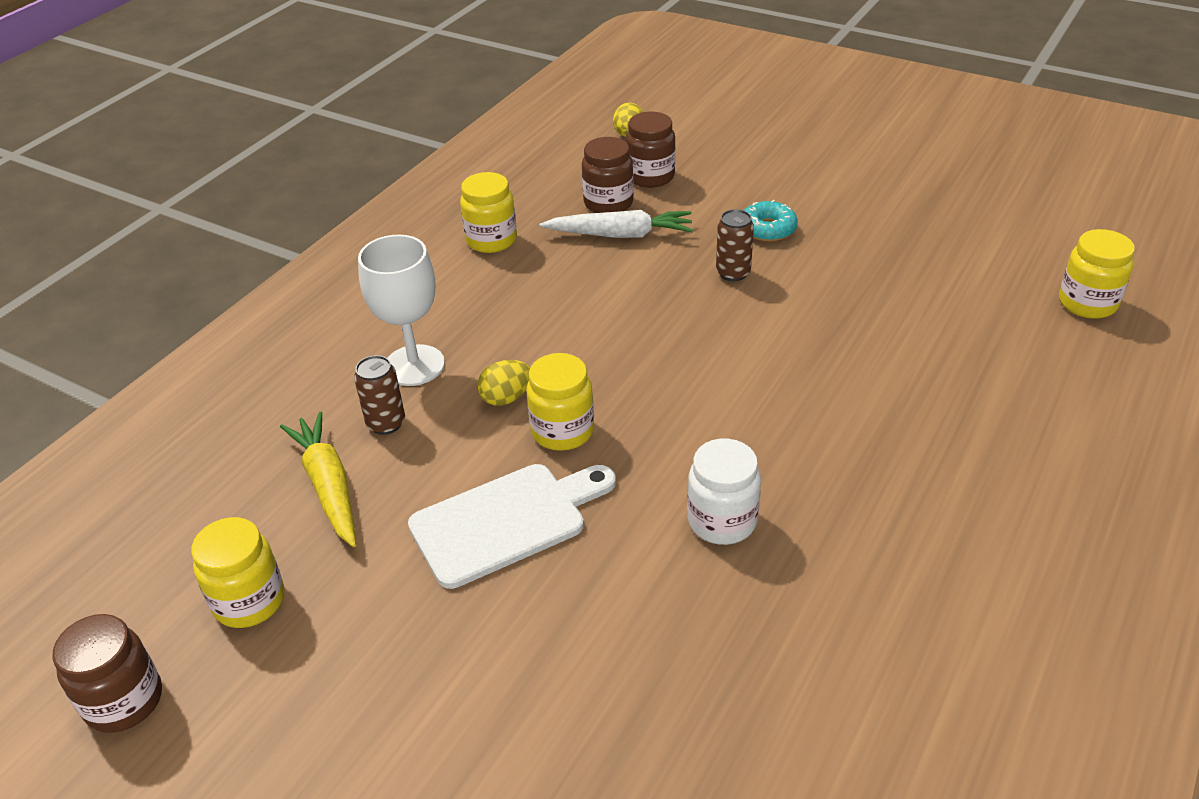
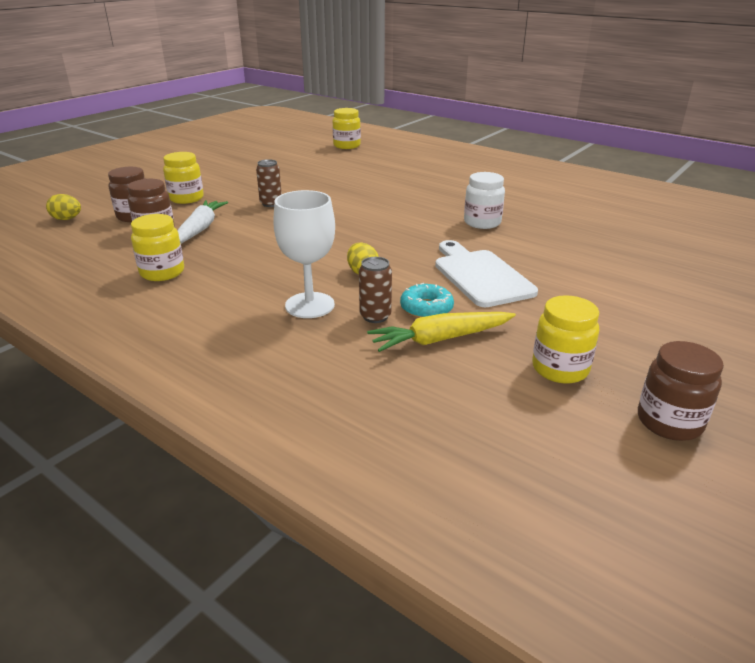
camera: 85 degrees left, 10 degrees down
(562, 431) = (402, 256): yellow jar -> yellow jar (186, 198)
(767, 229) = (233, 192): turquoise donut -> turquoise donut (426, 308)

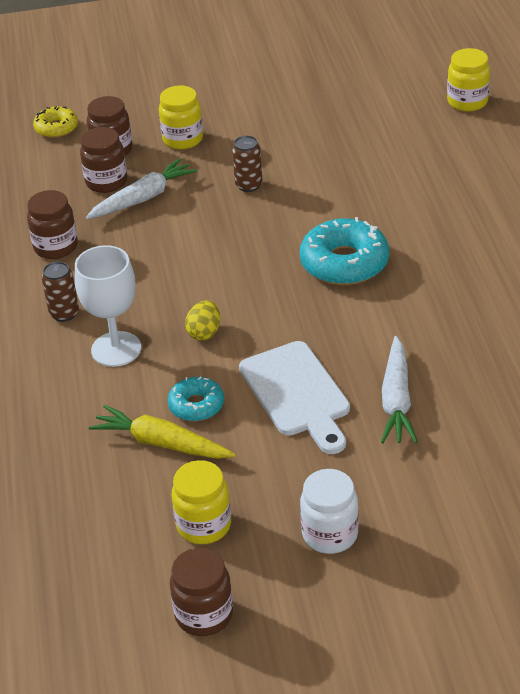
camera: 45 degrees right, 10 degrees up
(67, 219) = (56, 128): yellow egg -> yellow donut
(162, 272) = (56, 247): yellow jar -> brown jar
(375, 316) = (147, 390): brown can -> brown can (64, 313)
(395, 214) = (344, 263): none -> turquoise donut
(480, 275) = (297, 394): white cutting board -> white cutting board turned 135 degrees clockwise
(482, 223) = (413, 322): white jar -> white jar (330, 534)
(541, 255) = (396, 400): none -> white carrot

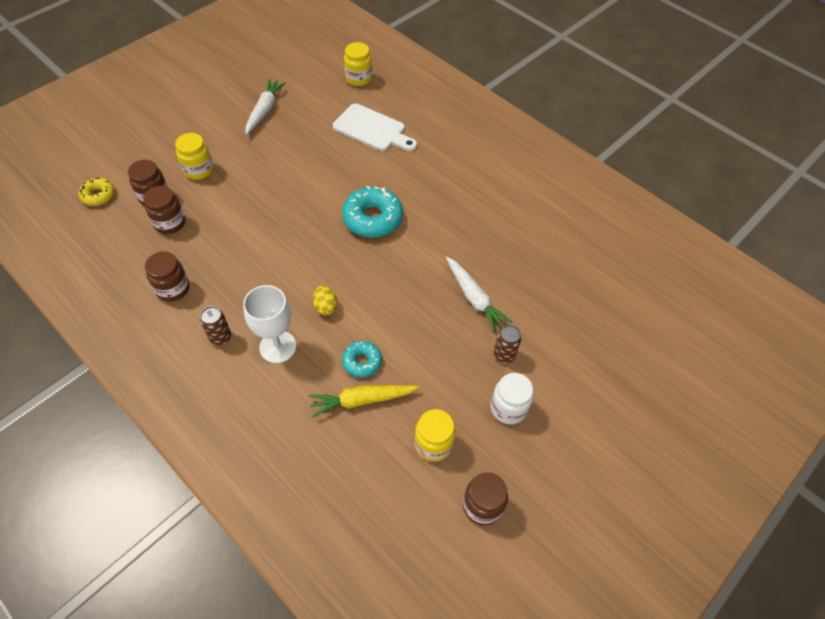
camera: 40 degrees left, 15 degrees up
(143, 198) = (206, 225): white carrot -> white carrot (264, 110)
(248, 185) = (270, 187): brown can -> brown can (504, 355)
(297, 394) = (416, 322): white cutting board -> white cutting board (372, 129)

